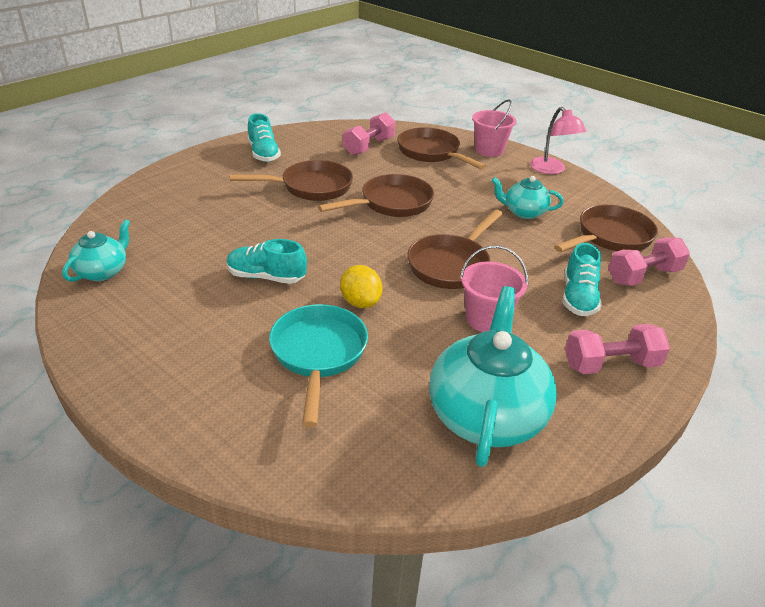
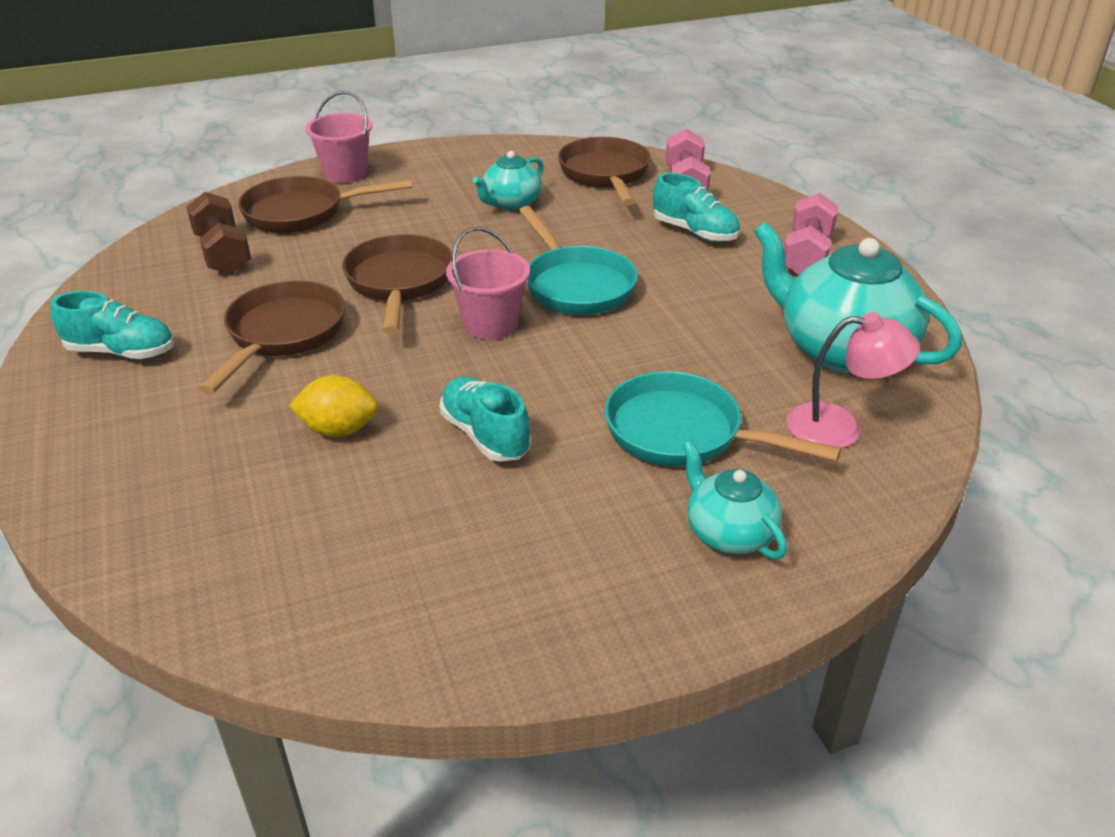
camera: 60 degrees left, 0 degrees up
(103, 271) = (325, 609): turquoise teapot -> turquoise teapot (729, 533)
(266, 277) = (485, 435): turquoise shoe -> turquoise shoe turned 105 degrees clockwise
(360, 302) = (601, 372): yellow lemon -> yellow lemon (338, 430)
(369, 147) = (223, 253): pink dumbbell -> brown dumbbell
(451, 264) = (576, 285): brown pan -> turquoise pan
(486, 319) = (694, 297): pink bucket -> pink bucket (490, 324)
(551, 170) = (438, 153): pink lamp -> pink lamp (840, 427)

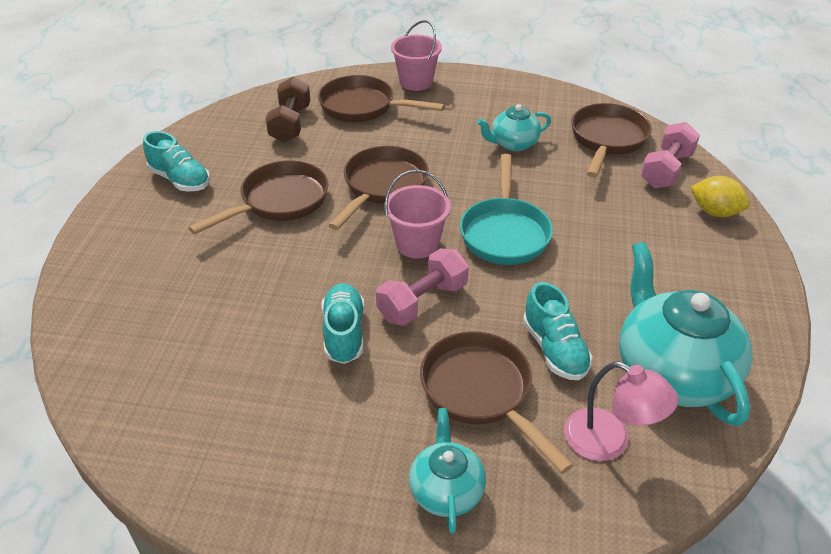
camera: 30 degrees right, 5 degrees up
(338, 430) = (258, 289): yellow lemon -> yellow lemon (714, 212)
(683, 433) = (481, 392): turquoise pan -> brown pan
(695, 232) = (637, 217): turquoise shoe -> turquoise shoe (554, 349)
(807, 255) = (717, 272): pink dumbbell -> pink dumbbell (422, 302)

